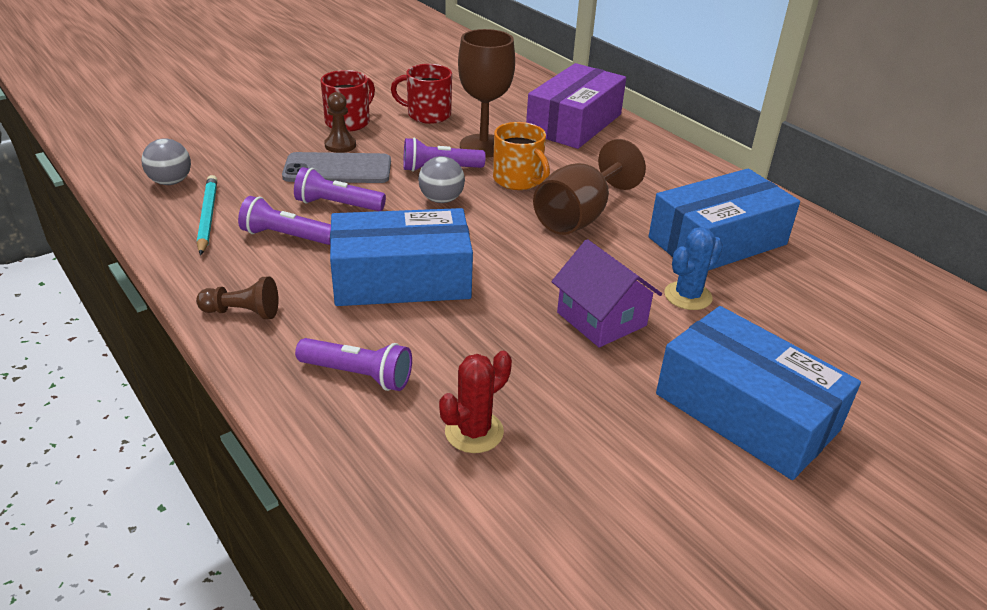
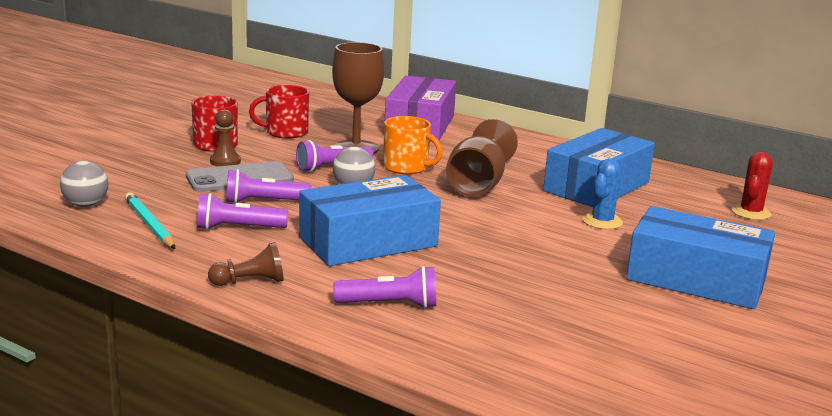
camera: 20 degrees left, 15 degrees down
(474, 432) = (512, 322): red cactus -> red cactus (750, 212)
(601, 319) = (550, 244): purple house -> none

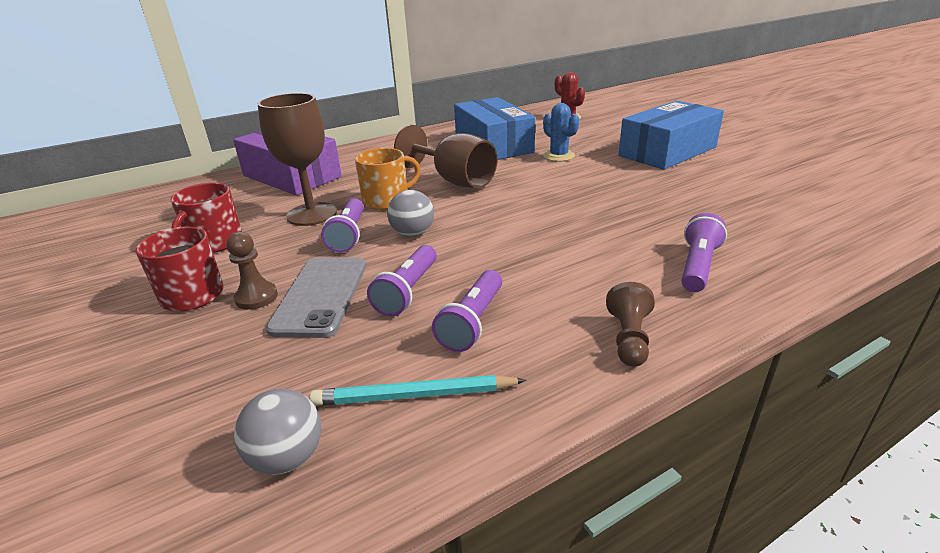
camera: 60 degrees left, 10 degrees up
(368, 242) = (552, 250): blue box -> none

